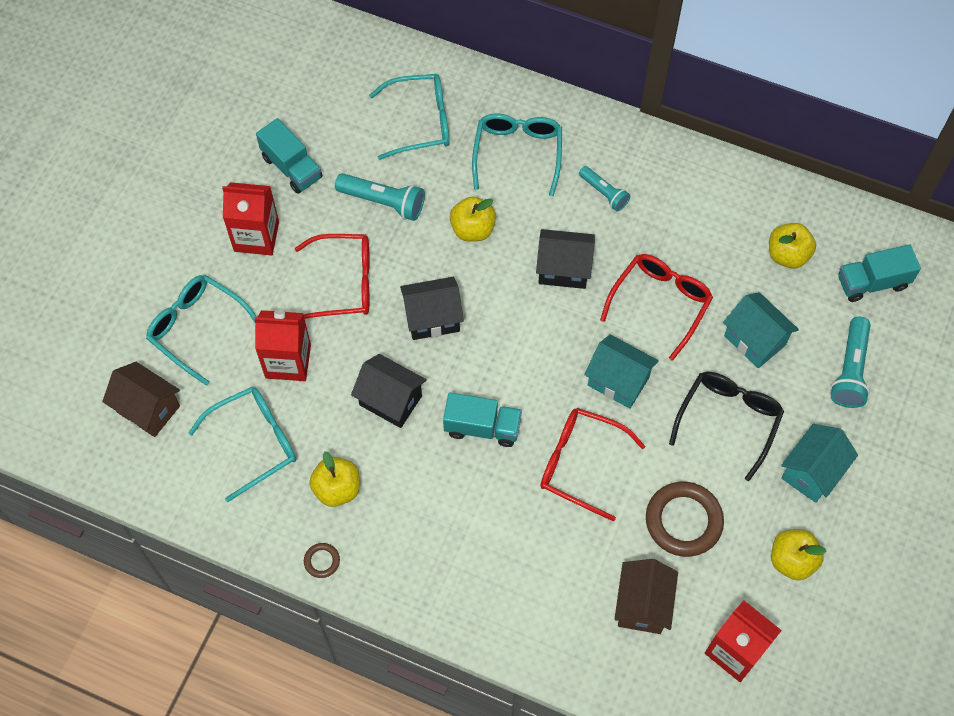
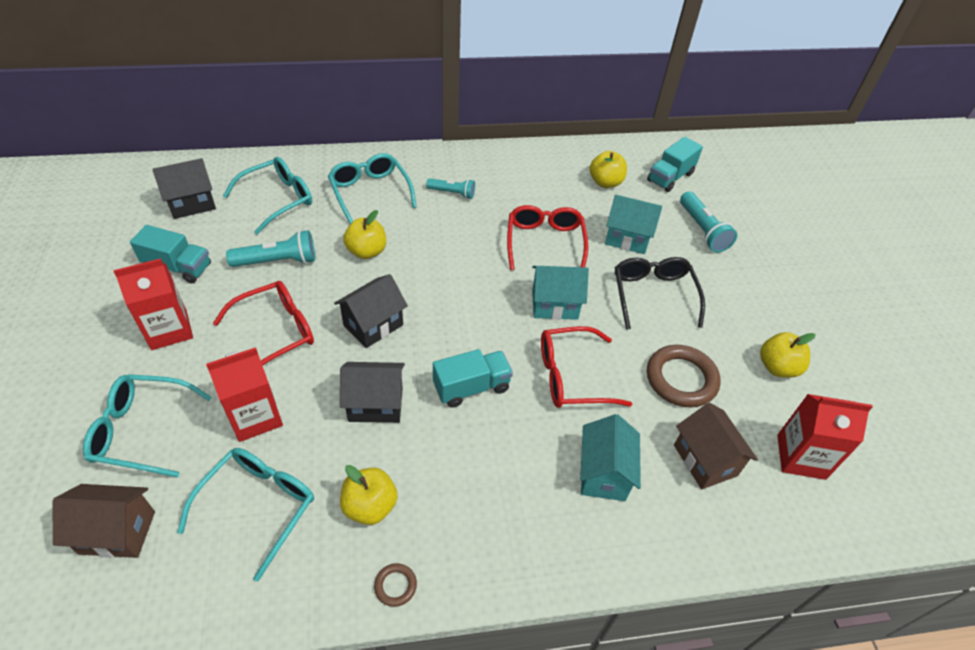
camera: 35 degrees left, 15 degrees down
(563, 269) = (457, 249): black house -> black house (192, 204)
(812, 472) = (736, 302): turquoise house -> turquoise house (603, 473)

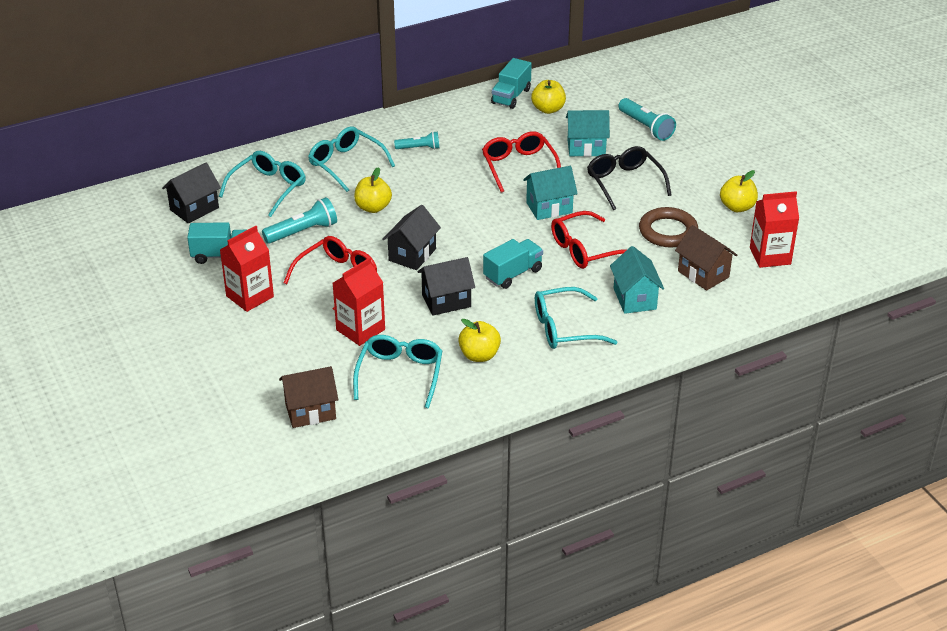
camera: 15 degrees left, 10 degrees down
(142, 430) = (281, 357): turquoise glasses -> turquoise glasses (564, 328)
(395, 586) = (522, 388): brown ring -> none
(670, 177) = (602, 92): turquoise truck -> turquoise truck (511, 96)

